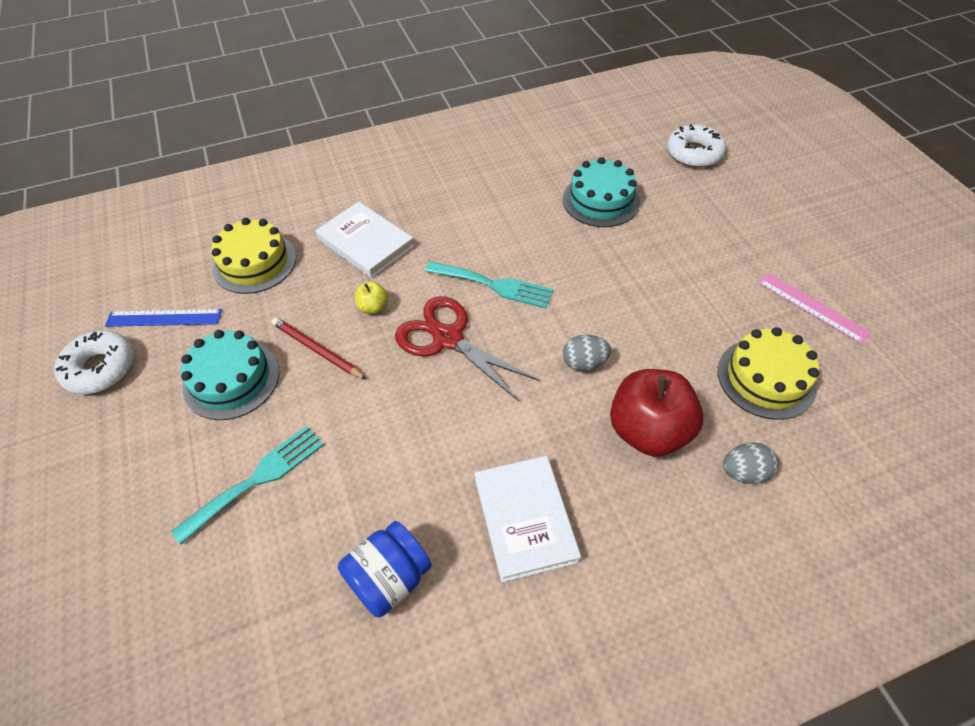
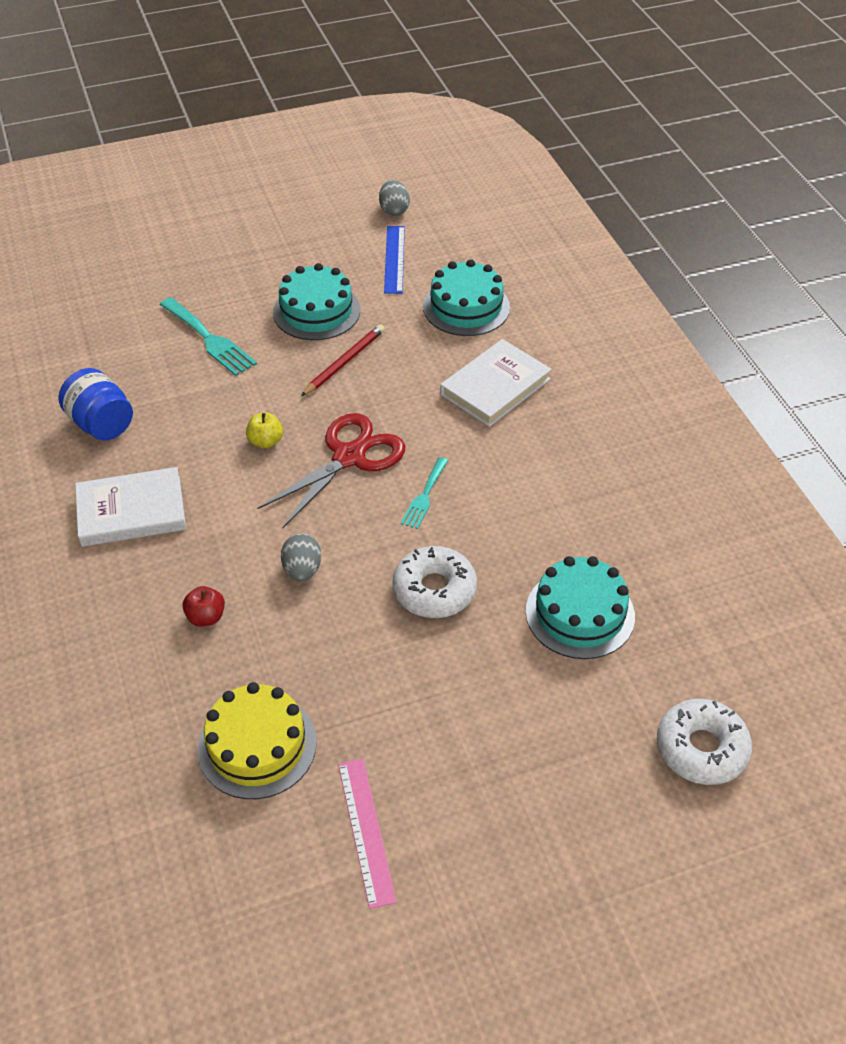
camera: 90 degrees right, 5 degrees down
(100, 368) = (339, 233): white donut -> white donut (434, 590)
(254, 262) = (466, 307): yellow cake -> turquoise cake
(373, 307) = (397, 398): yellow apple -> yellow apple (265, 441)
(494, 285) = (424, 496): turquoise fork -> turquoise fork, size x0.62
(648, 431) = (206, 617): red apple -> red apple, size x0.44
(744, 472) = (140, 694): grey egg -> grey egg (394, 210)
(812, 307) = (366, 831): pink ruler -> pink ruler turned 60 degrees counterclockwise

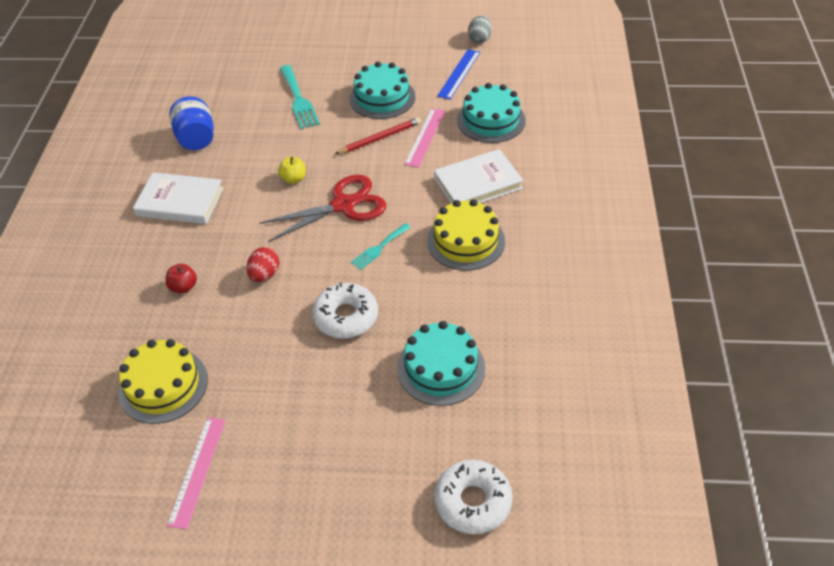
camera: 25 degrees right, 0 degrees up
(302, 570) = (265, 274): grey egg -> red egg
(399, 347) = (425, 137): none -> pink ruler
(521, 458) = (466, 241): none -> yellow cake

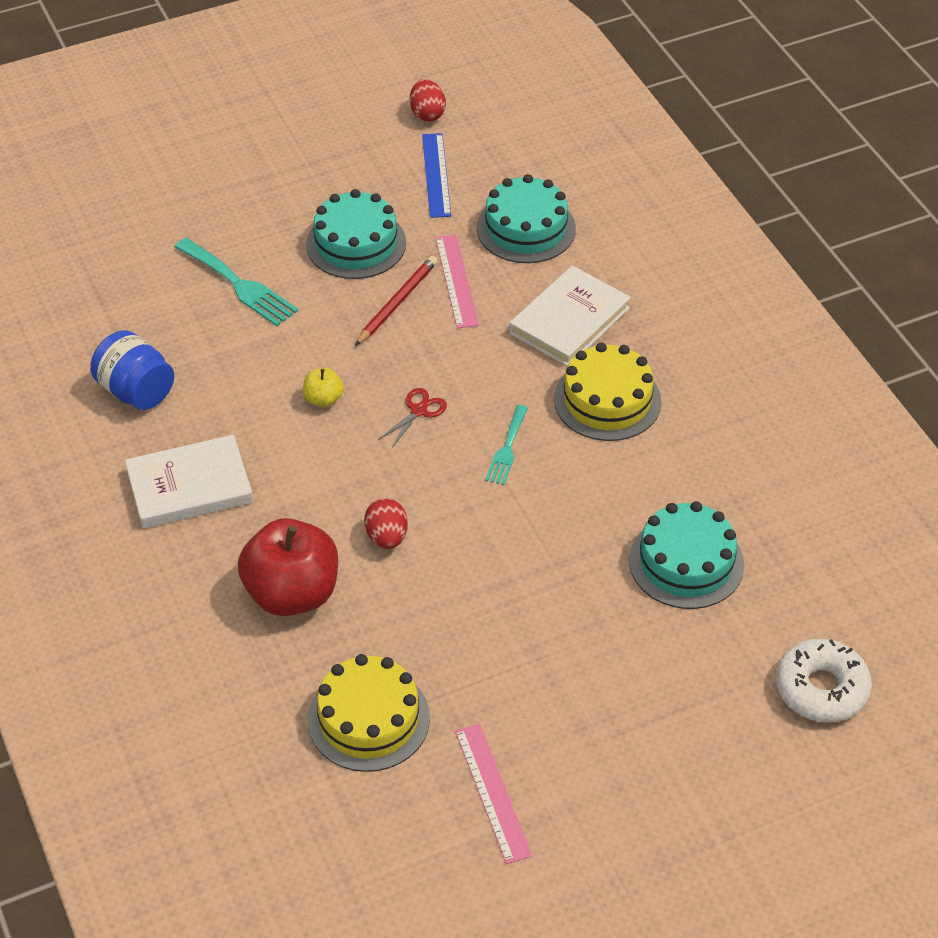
camera: 30 degrees left, 0 degrees up
(184, 287) = (292, 593): red apple -> red apple, size x2.26
(343, 205) = (419, 411): red scissors -> red scissors, size x0.46
(346, 317) = (530, 548): white donut -> none
(479, 39) = (427, 114): grey egg -> red egg

